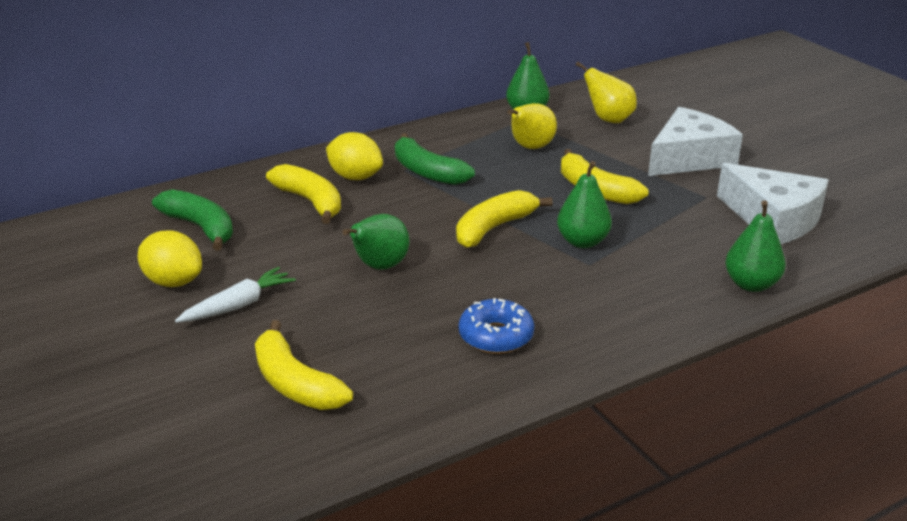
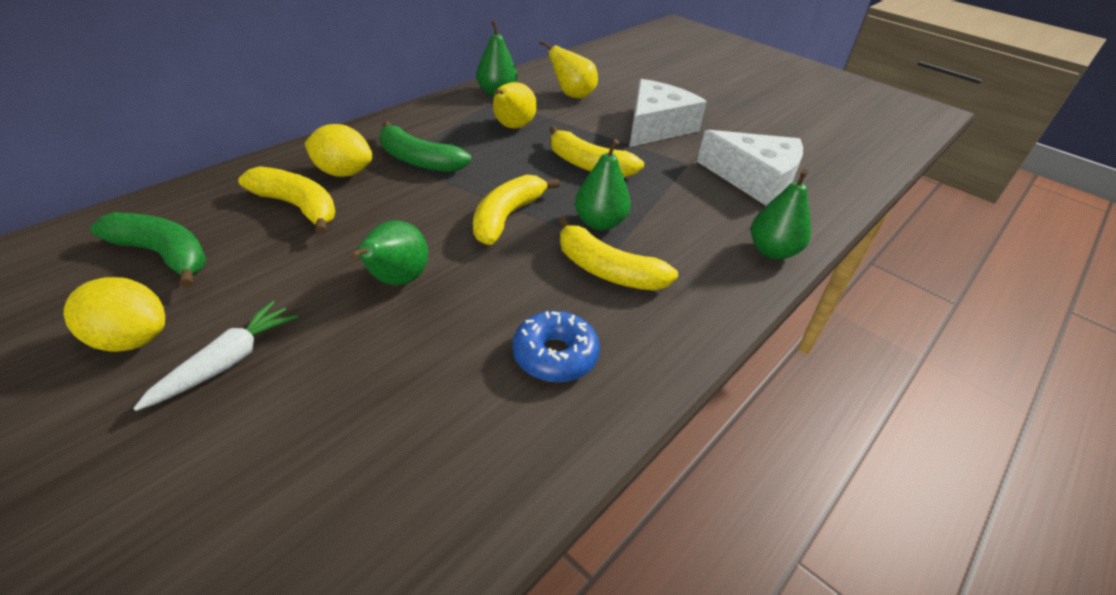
camera: 20 degrees left, 10 degrees up
(295, 383) = (324, 478): yellow banana -> yellow banana (607, 270)

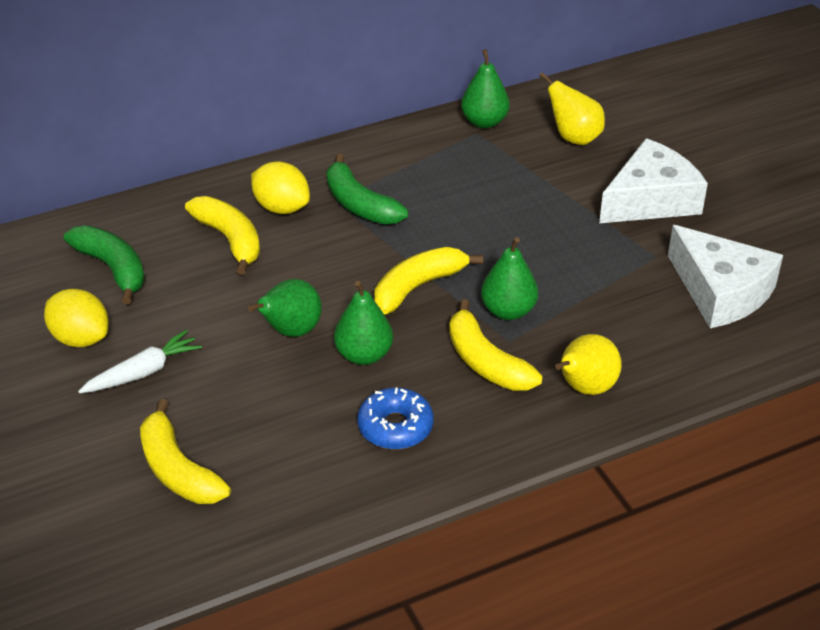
camera: 25 degrees right, 0 degrees up
(512, 127) = (478, 175): yellow pear -> yellow pear (584, 388)
(588, 165) = (537, 240): yellow banana -> yellow banana (178, 469)
(772, 251) = (672, 378): green pear -> green pear (364, 355)

